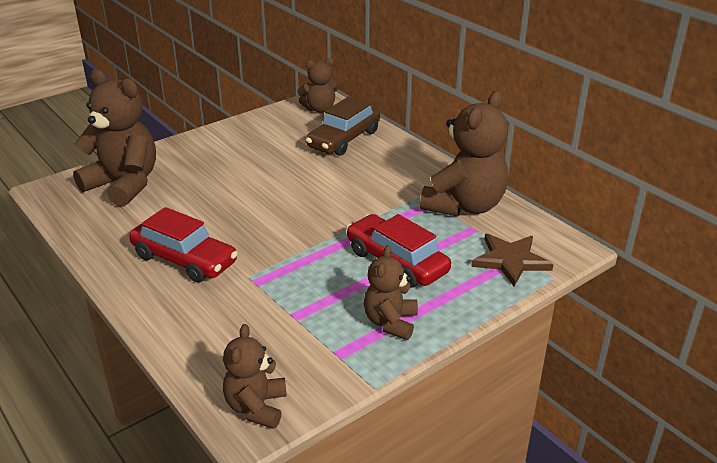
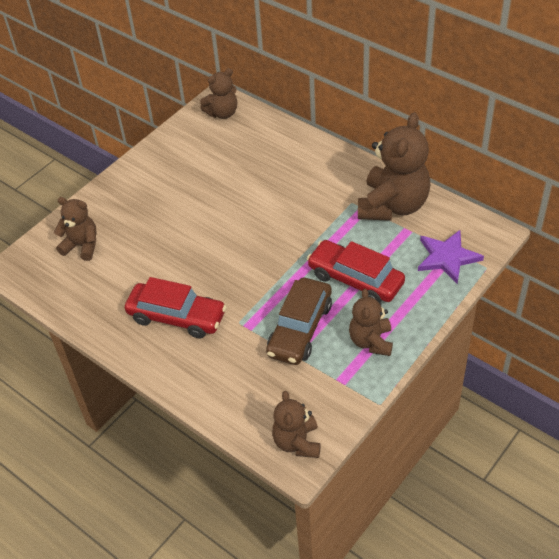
camera: 10 degrees left, 15 degrees up
(124, 184) = (82, 246): brown teddy bear -> brown teddy bear, size x0.57
(344, 139) = (260, 148): brown car -> brown car (300, 329)
(510, 260) = (447, 257): brown star -> purple star

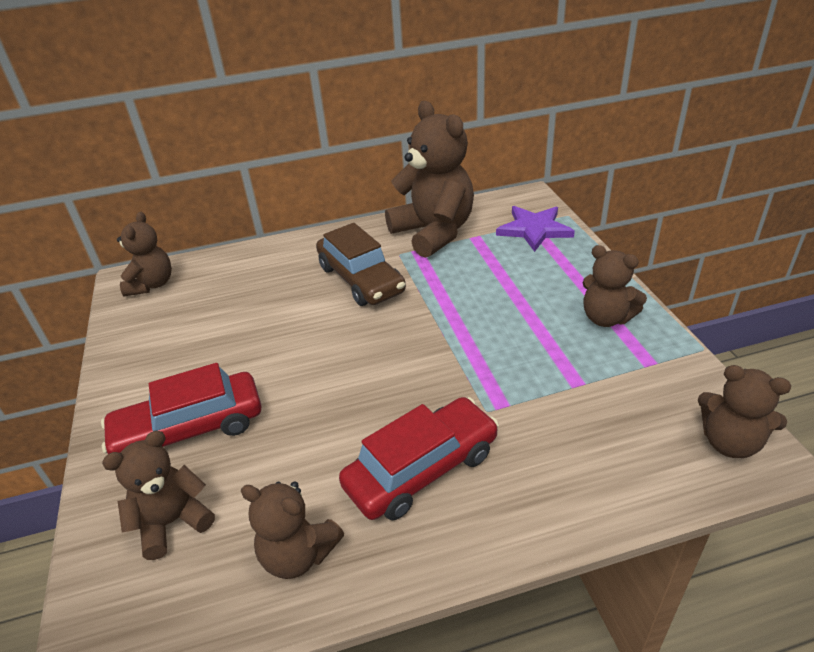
camera: 55 degrees left, 10 degrees down
(97, 300) = (298, 554): none -> brown teddy bear
(300, 329) = (543, 362): brown car -> brown car (361, 279)
(355, 279) = (507, 293): red car -> red car (189, 429)

